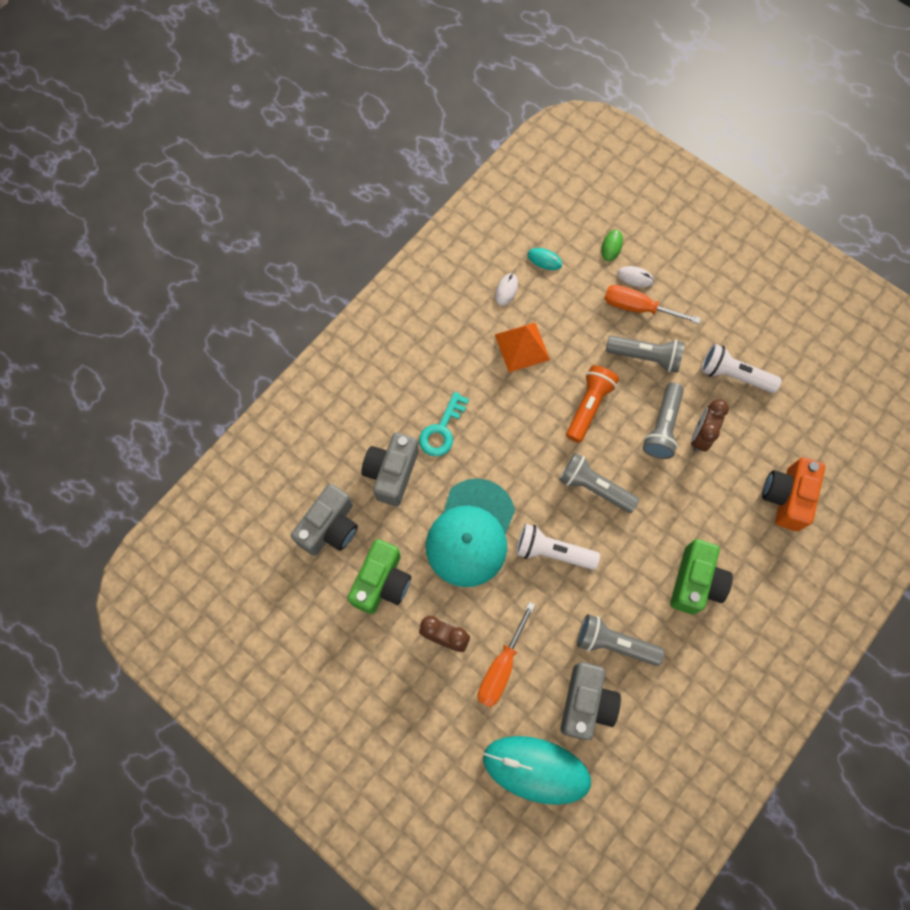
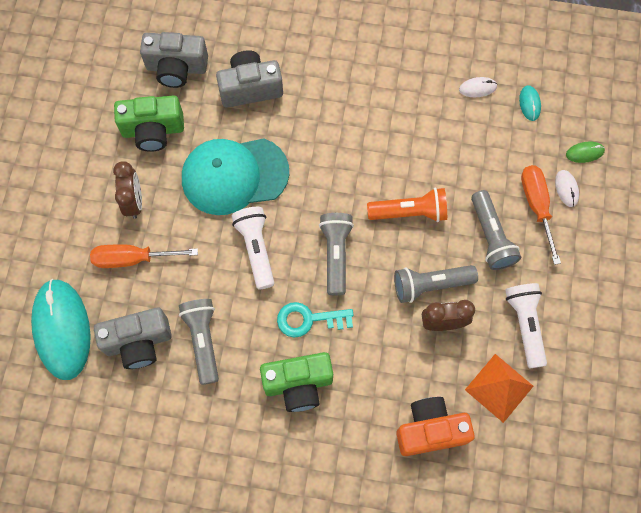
camera: 60 degrees right, 0 degrees up
(442, 430) = (312, 105): turquoise key -> turquoise key (309, 319)
(522, 347) = (431, 128): orange pyramid -> orange pyramid (499, 387)

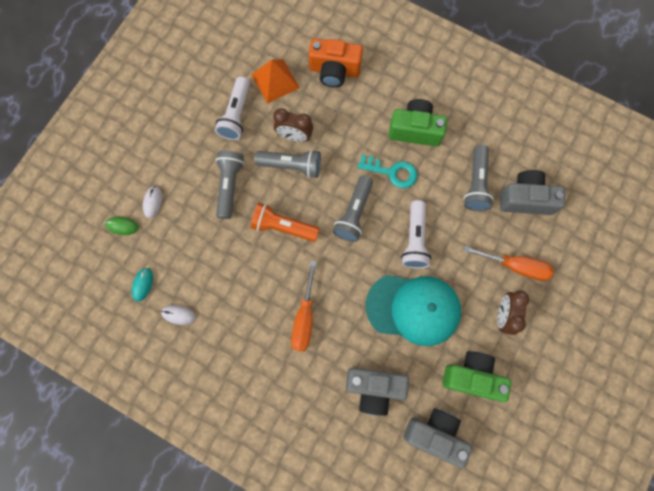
camera: 160 degrees left, 5 degrees up
(62, 329) = (582, 229): turquoise mouse -> none
(537, 207) = (183, 196): orange screwdriver -> orange screwdriver (304, 317)

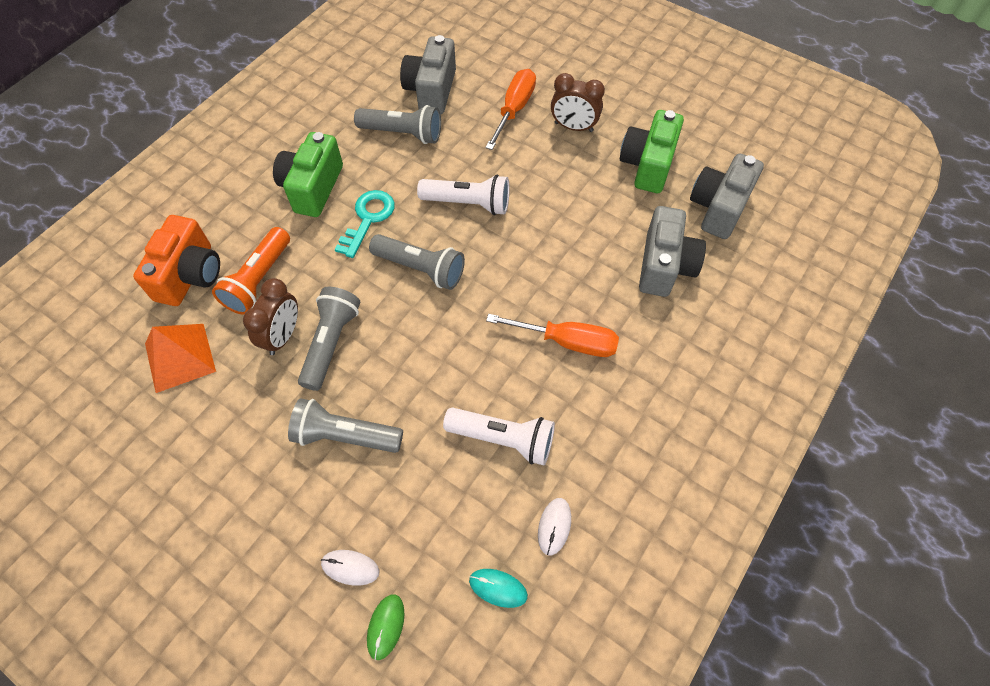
camera: 85 degrees left, 15 degrees down
(236, 115) = (222, 419): white flashlight -> white flashlight (503, 439)
(283, 227) = (427, 361): orange flashlight -> orange flashlight (259, 280)
(413, 308) = (561, 214): turquoise cap -> none

